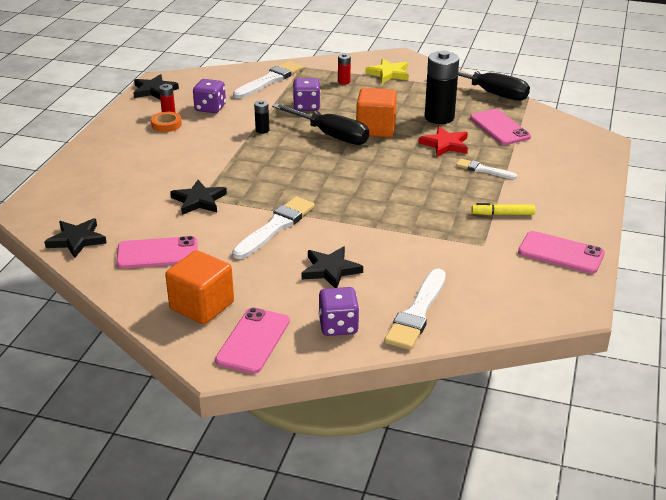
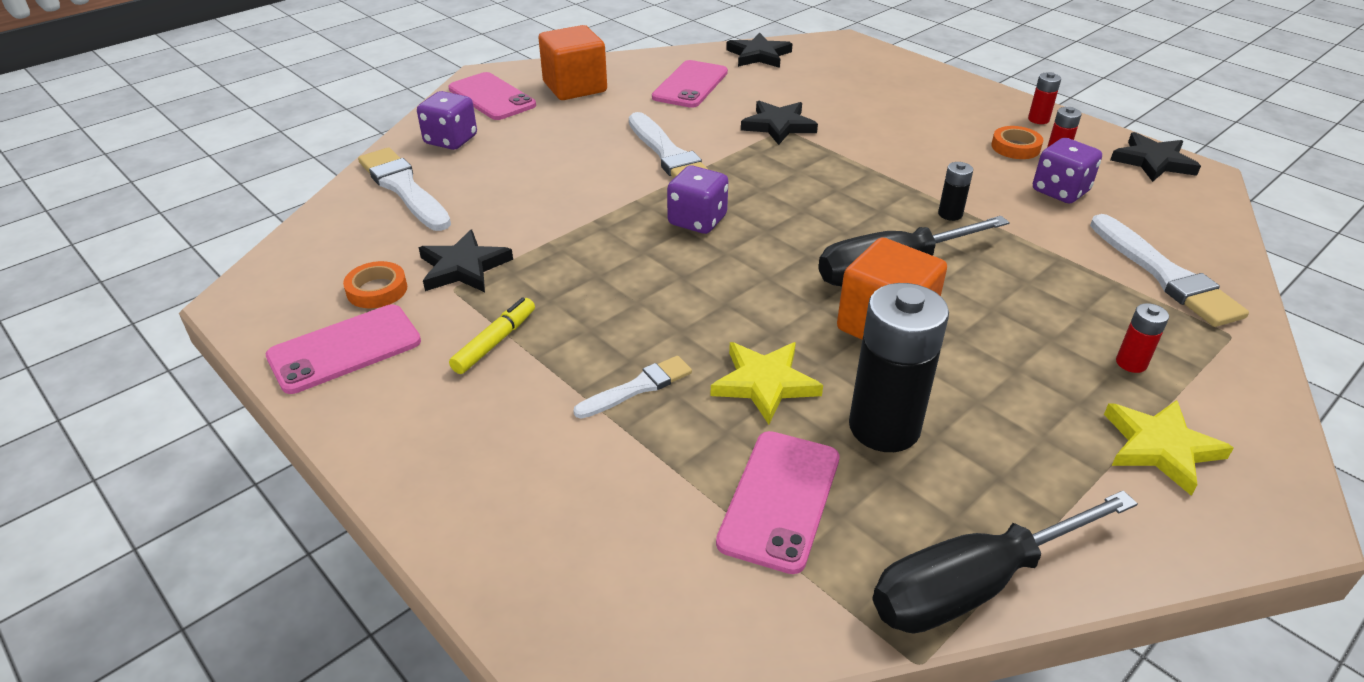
camera: 120 degrees right, 5 degrees up
(122, 123) = (1038, 119): none -> red battery
(306, 106) = (1023, 281): purple dice -> purple dice (697, 221)
(330, 270) = (544, 163): black star -> black star (463, 267)
(445, 144) = (764, 383): red star -> yellow star
(499, 127) = (779, 499): pink phone -> pink phone turned 75 degrees counterclockwise
(513, 267) = (377, 290): none -> orange tape

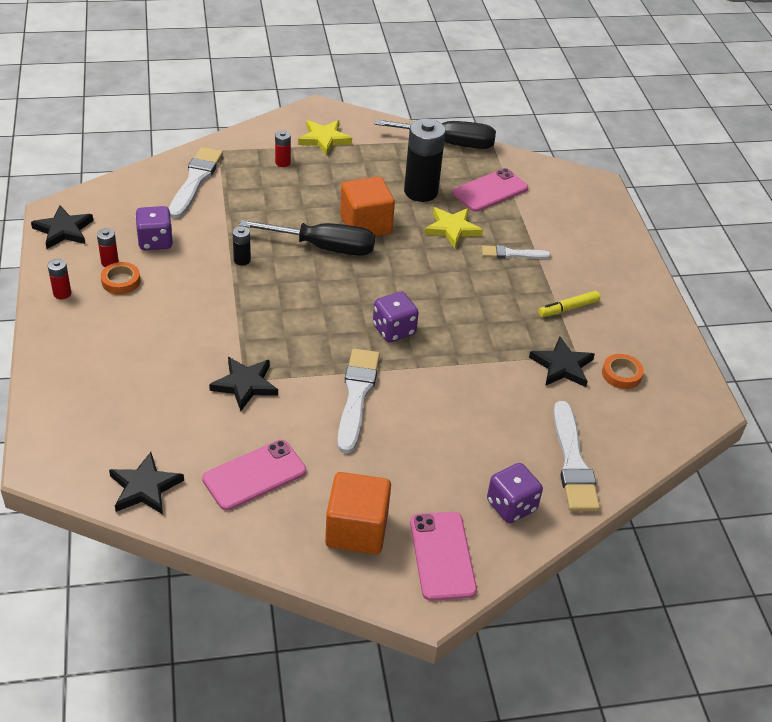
camera: 150 degrees left, 5 degrees up
(345, 349) = (651, 342): pink phone -> none

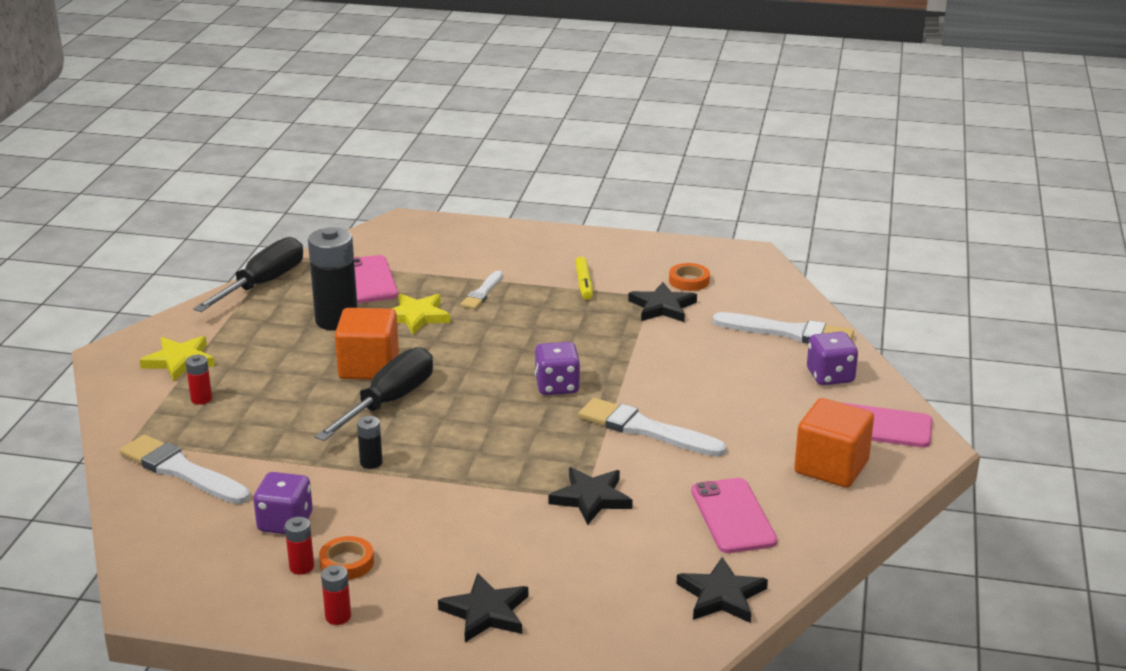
camera: 65 degrees left, 15 degrees down
(63, 230) = (200, 599): black star -> black star (486, 612)

